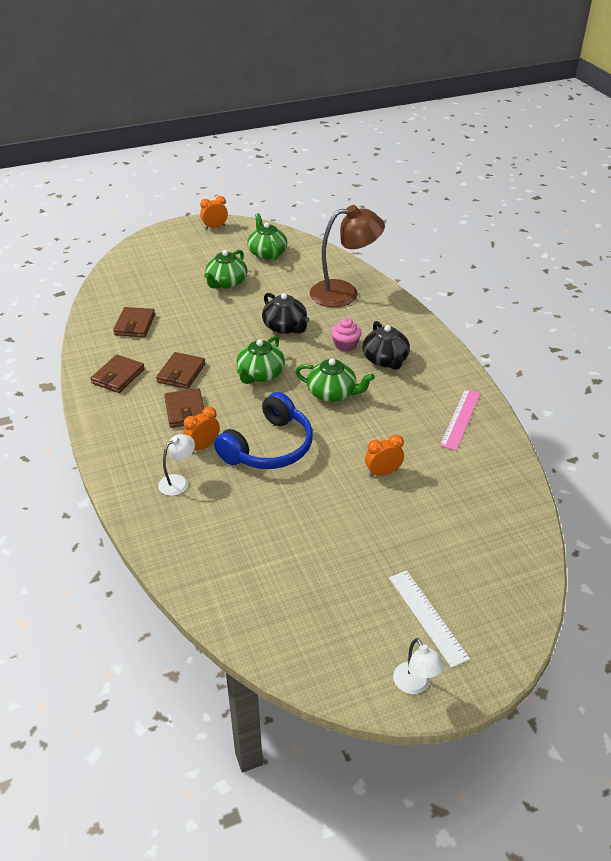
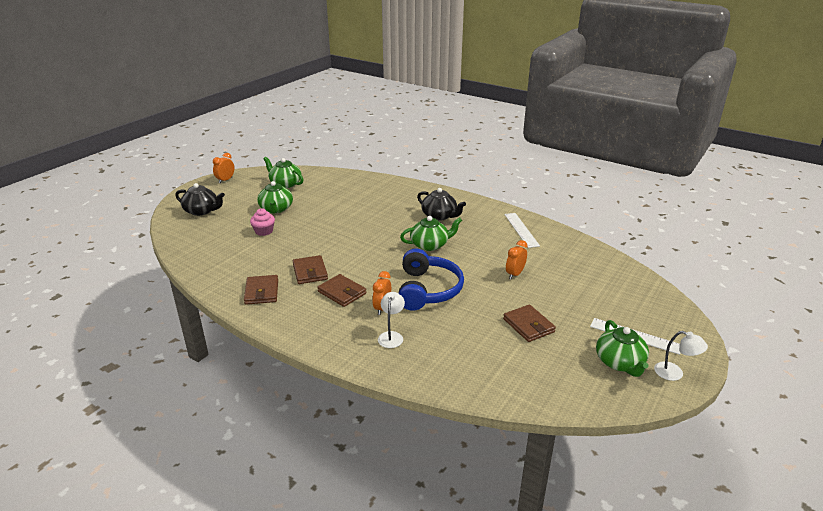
camera: 35 degrees left, 10 degrees down
(135, 325) = (234, 256): brown wallet -> brown wallet (528, 325)
(260, 374) = (369, 252): green teapot -> green teapot (620, 363)
(285, 327) = (352, 220): black teapot -> black teapot (202, 211)
(344, 293) = (368, 190): brown lamp -> none
(345, 345) = (404, 217): pink cupcake -> pink cupcake (264, 231)
(460, 419) = (521, 230): pink ruler -> white ruler

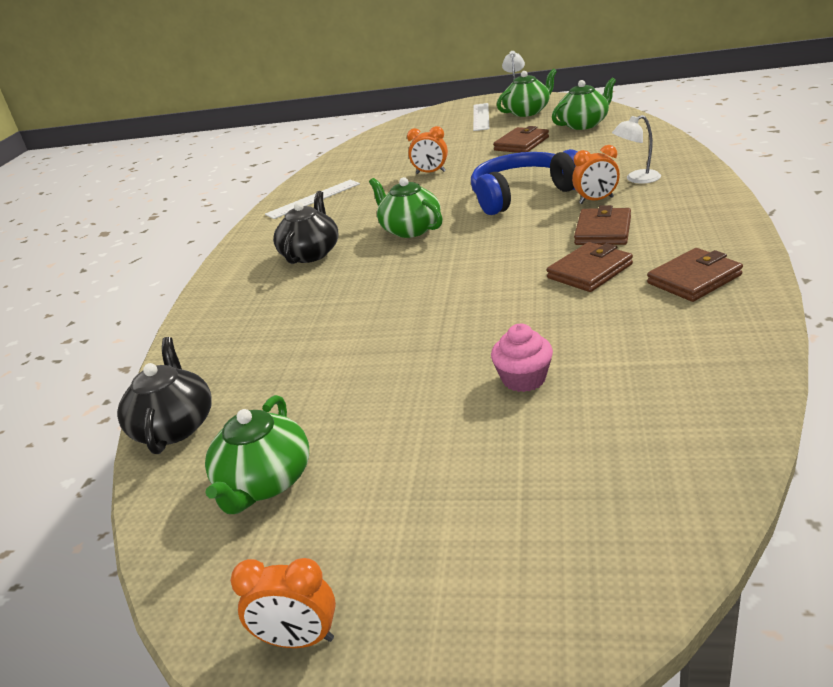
camera: 110 degrees left, 0 degrees up
(202, 211) = (534, 543): black teapot -> black teapot (174, 426)
(276, 209) = (415, 418): green teapot -> green teapot (584, 124)

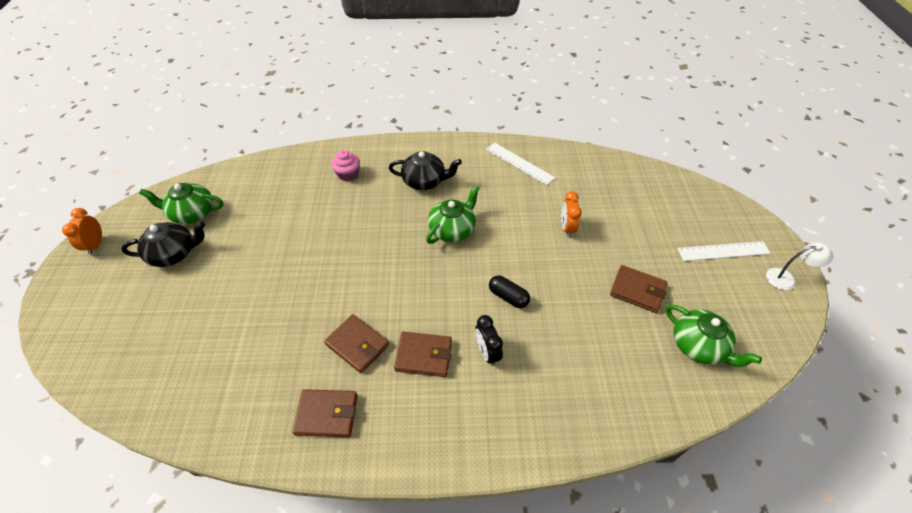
camera: 75 degrees right, 20 degrees up
(174, 426) = (248, 170): black teapot -> black teapot (174, 253)
(522, 194) = (508, 297): blue headphones -> black capsule
(524, 379) = (236, 309): pink cupcake -> pink cupcake (348, 174)
(527, 112) = (742, 292): green teapot -> none
(596, 200) = (487, 352): orange clock -> black clock
(636, 179) = (533, 388): white lamp -> none
(694, 279) = (327, 414): brown wallet -> brown wallet turned 45 degrees counterclockwise

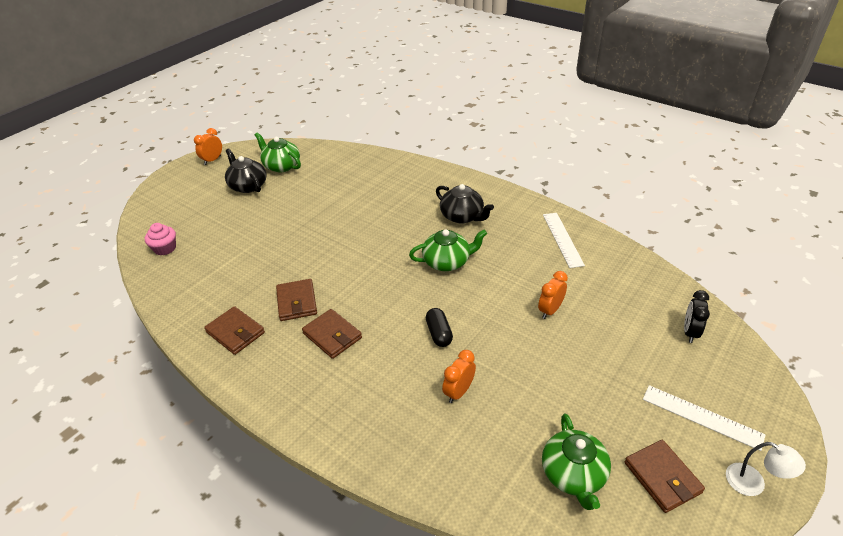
camera: 40 degrees right, 10 degrees down
(174, 253) = (247, 186): black teapot -> black teapot turned 150 degrees counterclockwise
(348, 174) = (408, 185): pink cupcake -> pink cupcake (165, 248)
(487, 352) = (379, 362): black clock -> black clock (690, 332)
(570, 336) = (458, 392): none -> orange clock
(637, 290) = (562, 395): brown wallet -> brown wallet (662, 477)

